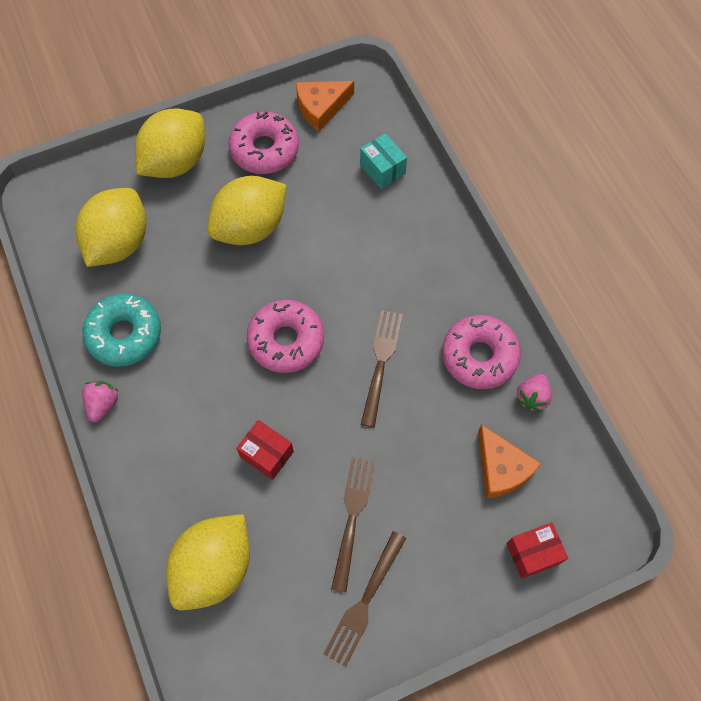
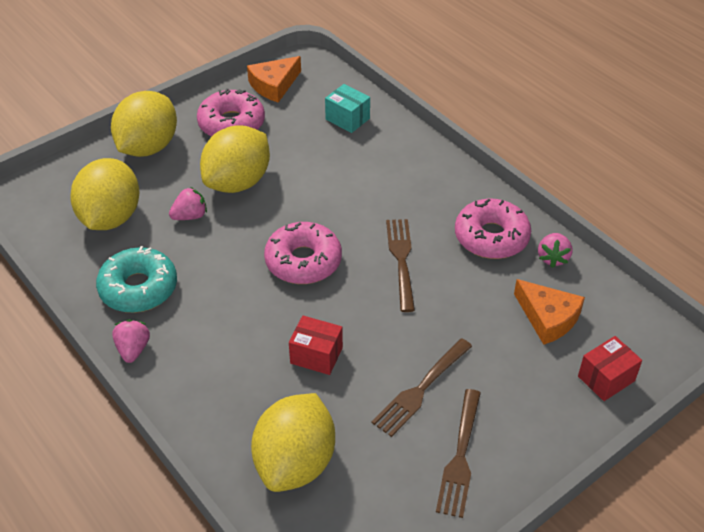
camera: 15 degrees left, 20 degrees down
(194, 259) = (190, 216): none -> pink strawberry
(352, 517) = (421, 388): brown fork -> brown fork turned 135 degrees counterclockwise

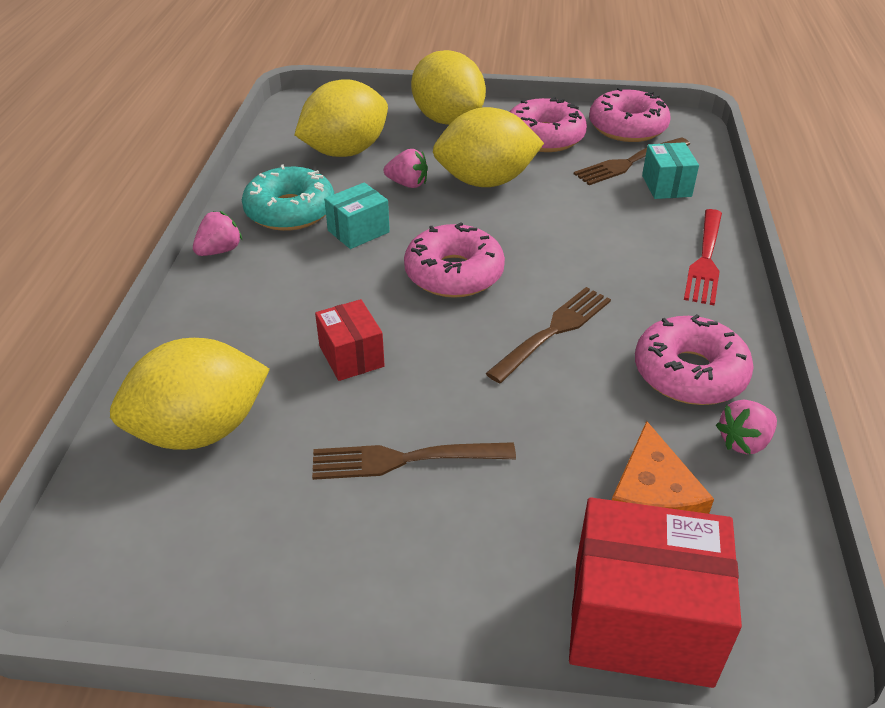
camera: 45 degrees right, 5 degrees down
(148, 147) = (448, 120): yellow lemon -> yellow lemon turned 75 degrees clockwise
(206, 272) = (358, 231): none -> turquoise box
(274, 85) = (627, 127): orange cheese -> pink donut
(423, 159) = (705, 259): none -> red fork
(460, 456) = (351, 555): brown fork -> brown fork (629, 162)
(606, 378) = (641, 621): red box -> red box, size x1.83

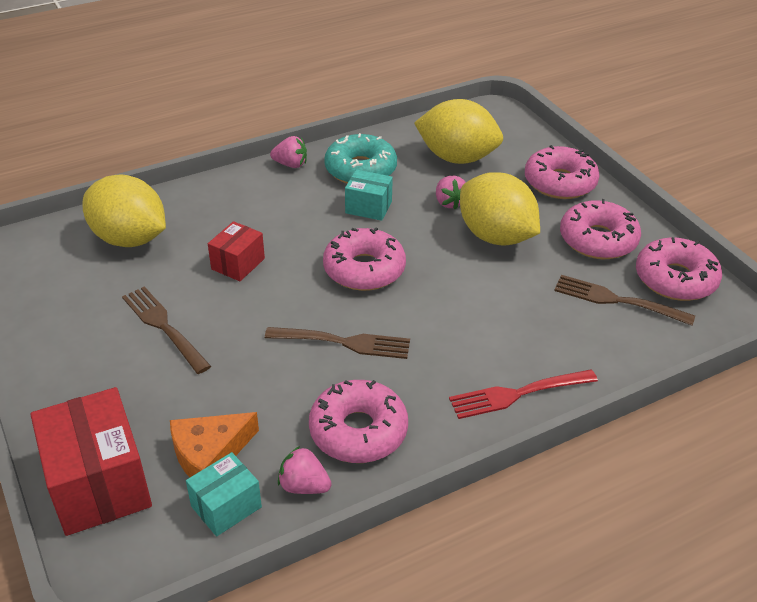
camera: 55 degrees right, 0 degrees up
(448, 120) = (560, 182): yellow lemon -> pink donut
(666, 186) = (606, 335): turquoise box -> turquoise box (226, 506)

